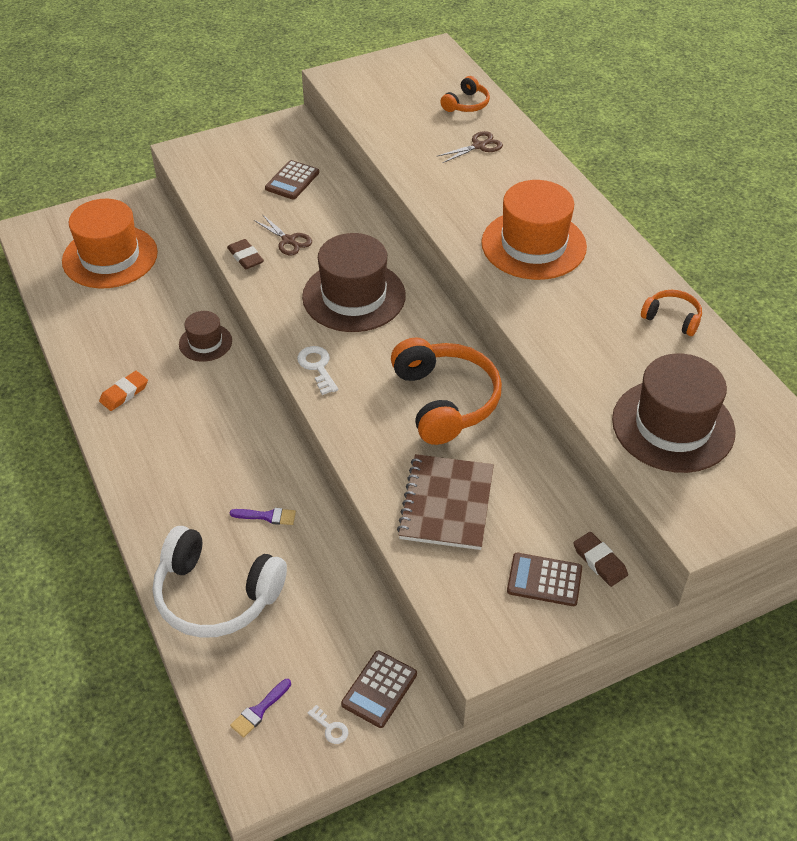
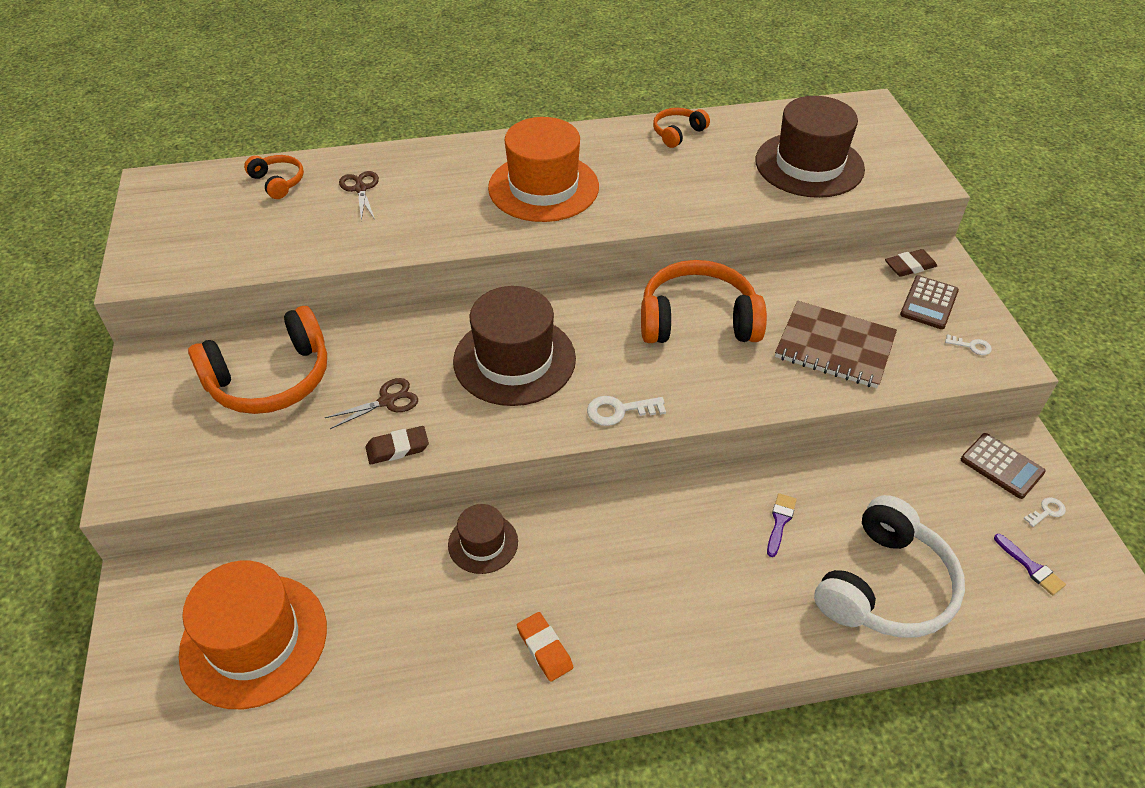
camera: 75 degrees left, 0 degrees up
(292, 180) = (271, 379): brown calculator -> orange headphones
(490, 619) = (971, 346): none -> white key

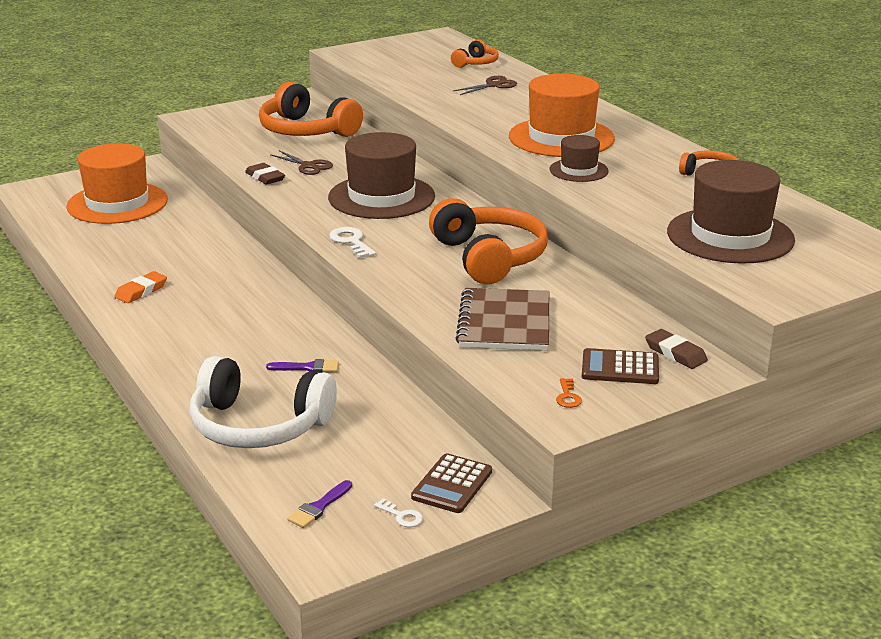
camera: 70 degrees right, 20 degrees down
(483, 543) = (225, 254): brown hat -> brown hat (578, 170)
(971, 346) = (567, 396): white key -> orange key

